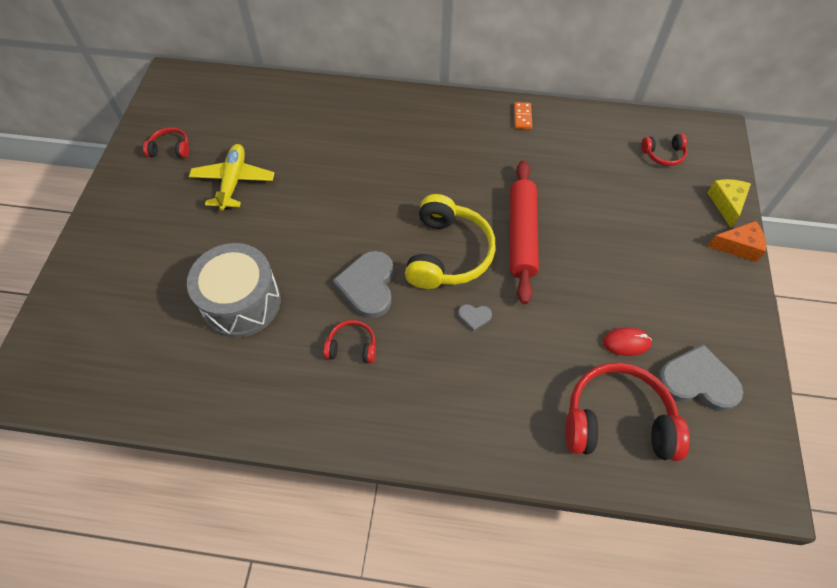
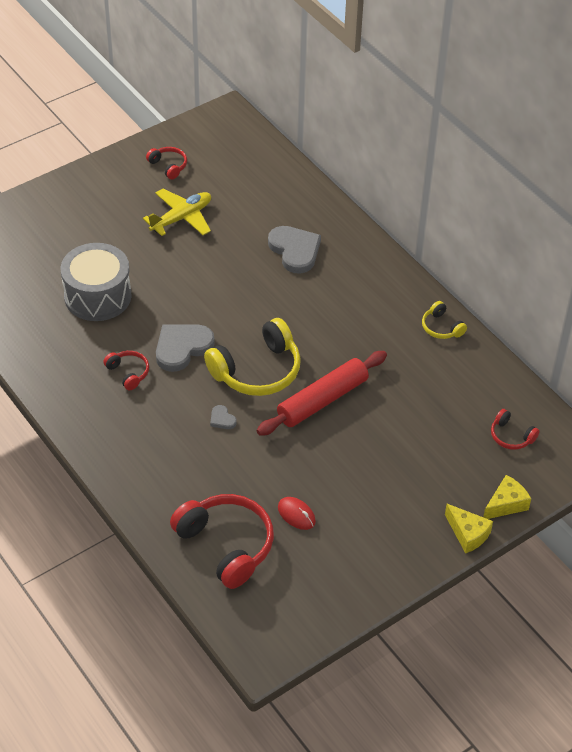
camera: 45 degrees right, 10 degrees down
(522, 117) = (441, 327): orange domino -> yellow headphones
(697, 381) = (309, 573): grey heart -> grey heart (295, 250)
(738, 246) = (468, 534): orange cheese -> yellow cheese

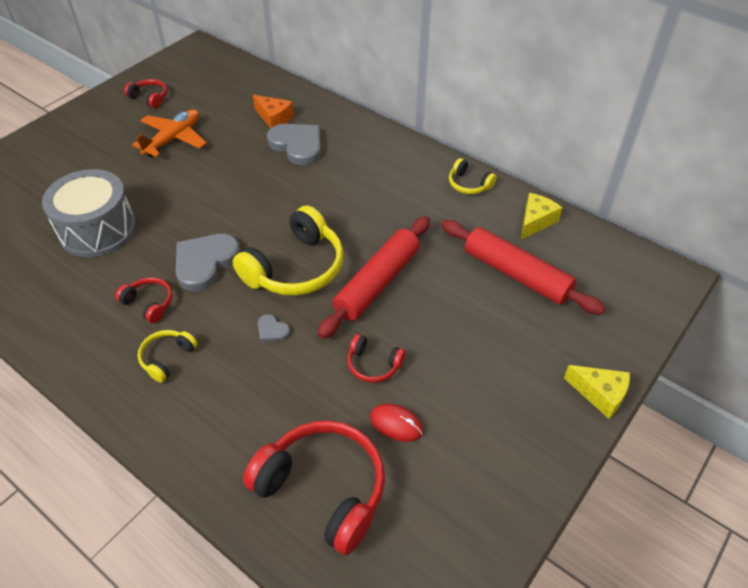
camera: 15 degrees left, 0 degrees up
(133, 421) = (167, 358): none -> yellow headphones
(181, 218) = (173, 139): yellow plane -> orange plane
(282, 216) = (274, 118): none -> orange cheese
(446, 421) = (516, 274): none -> red rolling pin
(506, 504) = (622, 348): yellow cheese -> yellow cheese (535, 221)
(511, 436) = (589, 273): red headphones -> red headphones (373, 365)

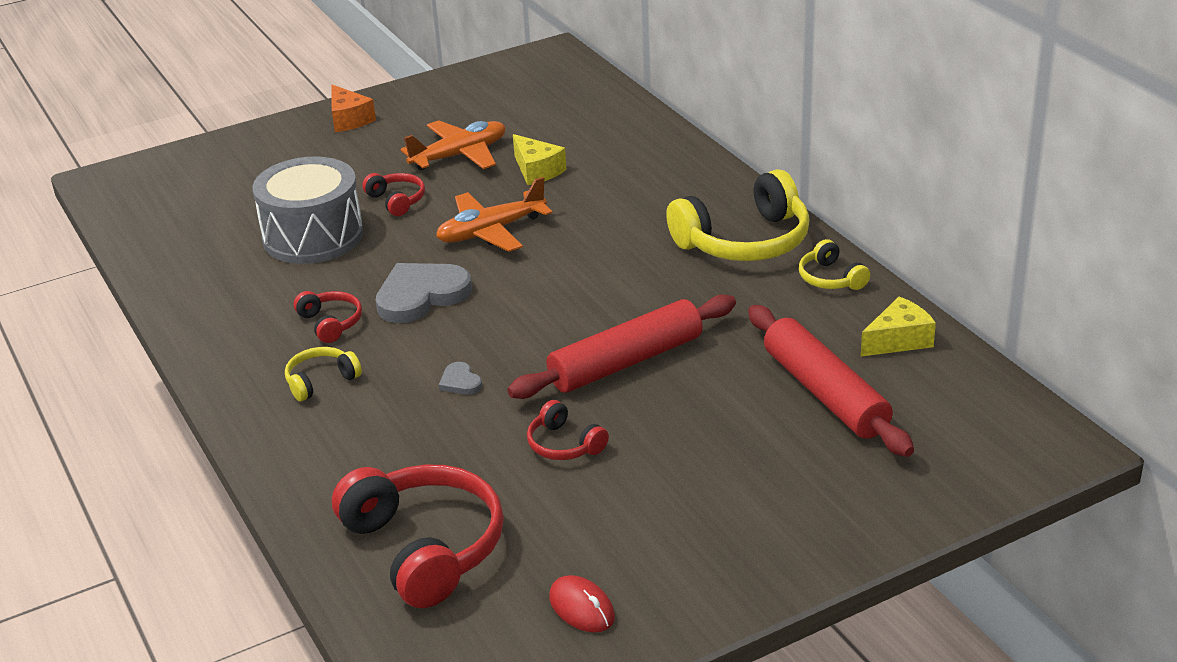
camera: 25 degrees right, 15 degrees down
(149, 98) = (456, 103): red headphones -> red headphones (397, 201)
(228, 197) = (491, 231): none -> orange plane
(274, 118) = (606, 154): orange cheese -> orange cheese (349, 119)
(296, 268) = (530, 324): yellow headphones -> yellow headphones (745, 241)
(297, 145) = (617, 190): grey heart -> none
(396, 424) = (553, 509): red mouse -> red mouse (581, 608)
(600, 394) = (847, 547): yellow cheese -> yellow cheese (537, 171)

